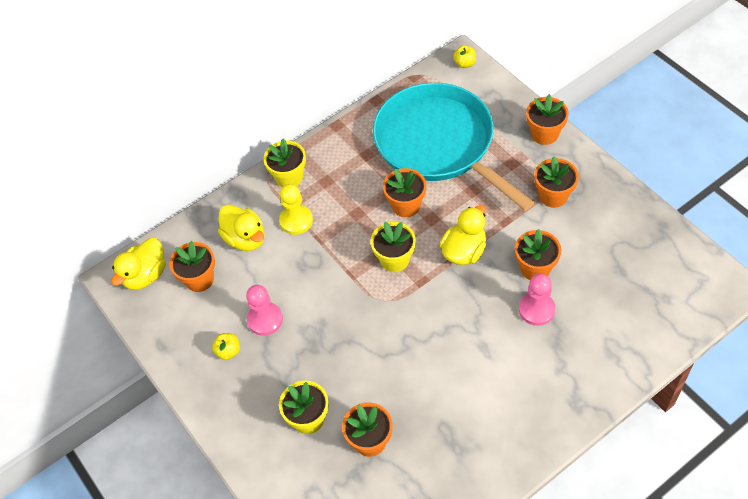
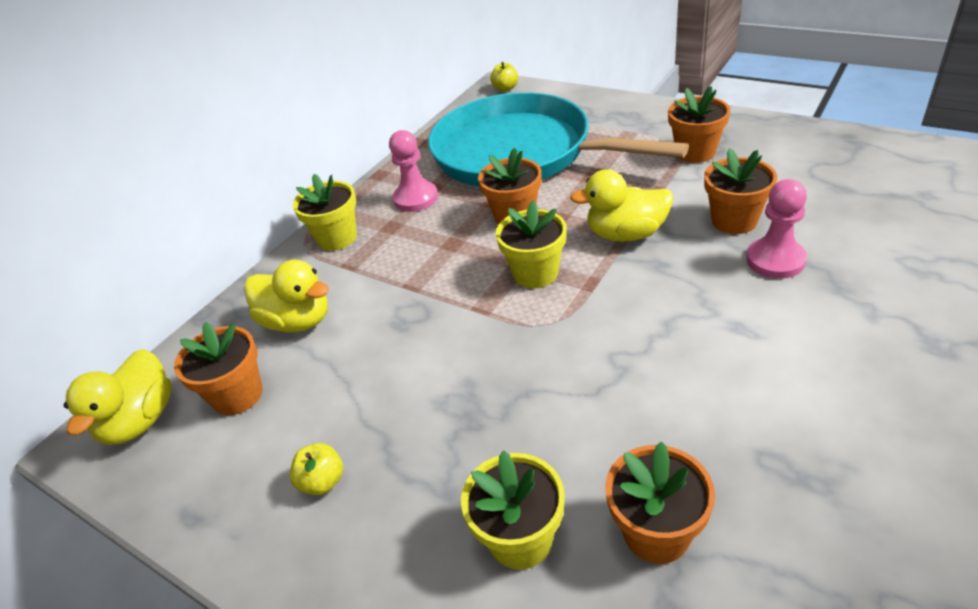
camera: 20 degrees left, 15 degrees down
(265, 319) = (371, 412): pink pawn -> pink pawn (416, 198)
(296, 220) = (367, 278): yellow pawn -> none
(464, 251) = (626, 234): yellow duck -> yellow duck turned 105 degrees counterclockwise
(544, 134) = (639, 110): orange flower pot -> none

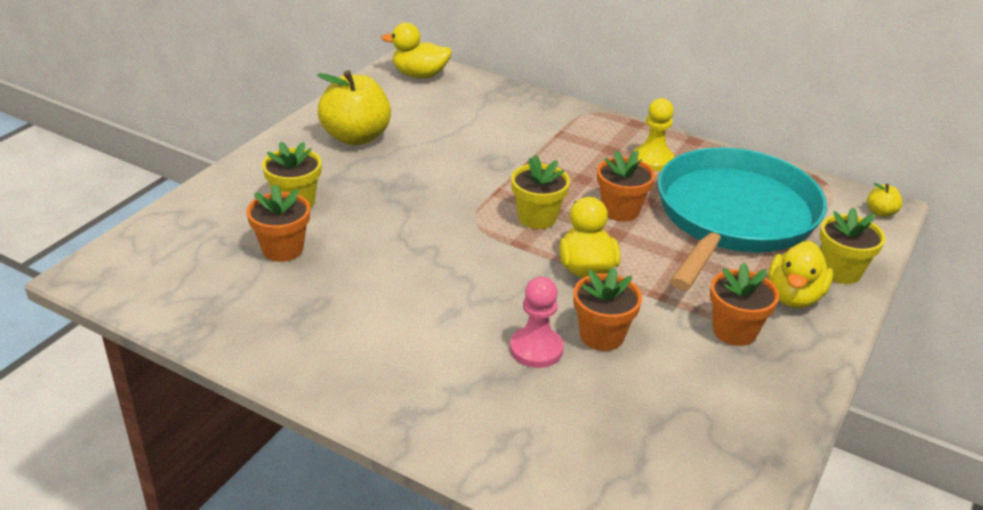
camera: 80 degrees right, 5 degrees down
(237, 395) = (432, 103): orange flower pot -> none
(298, 321) = (498, 117): yellow duck -> yellow duck (793, 297)
(322, 482) = (356, 137): yellow apple -> yellow apple, size x2.33
(337, 238) = (597, 126): yellow flower pot -> yellow flower pot (840, 271)
(416, 198) = (653, 160): pink pawn -> yellow pawn

